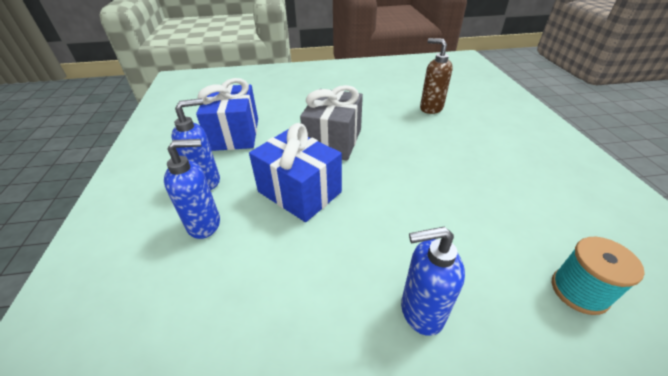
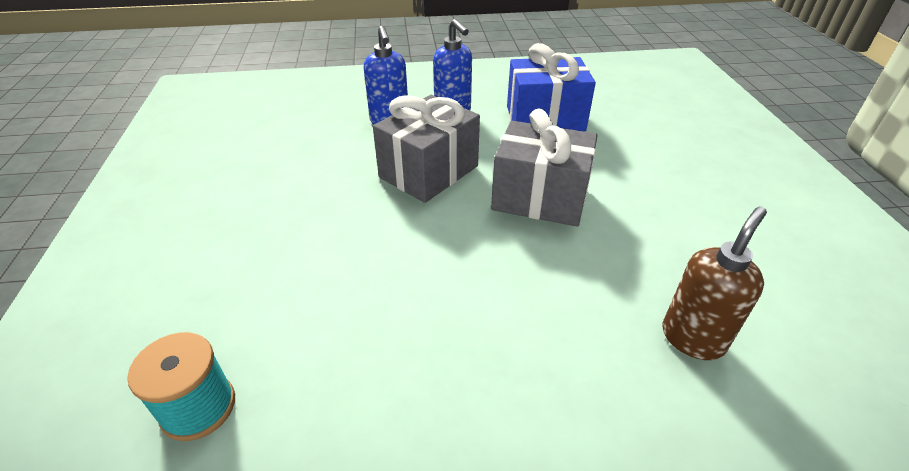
camera: 90 degrees right, 0 degrees up
(299, 192) = (429, 172): blue gift -> grey gift
(421, 311) = (242, 250): blue soap dispenser -> none

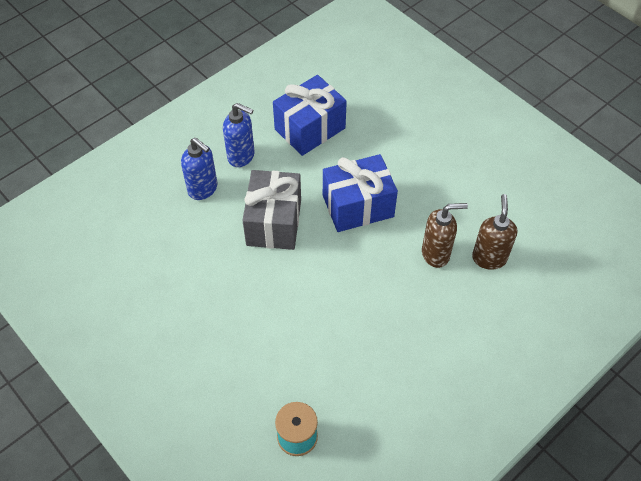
camera: 35 degrees left, 15 degrees up
(540, 198) = (358, 206): grey gift -> blue gift
(607, 292) = (436, 254): none -> brown soap dispenser

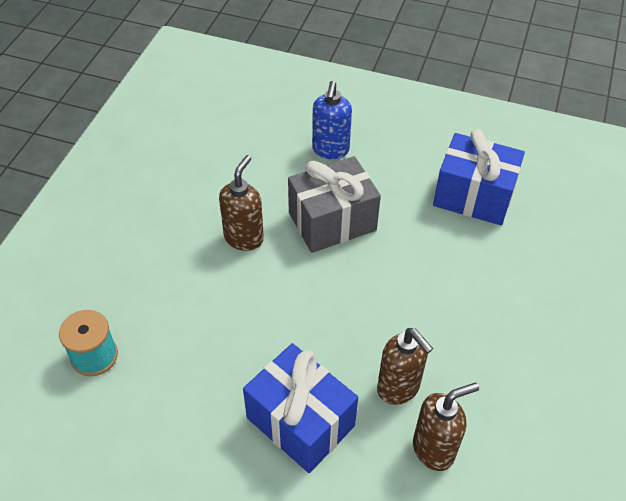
camera: 60 degrees right, 5 degrees down
(241, 156) = (392, 159): blue soap dispenser -> none
(250, 286) = (244, 238): none -> brown soap dispenser
(358, 206) = (407, 283): blue gift -> blue gift (300, 422)

